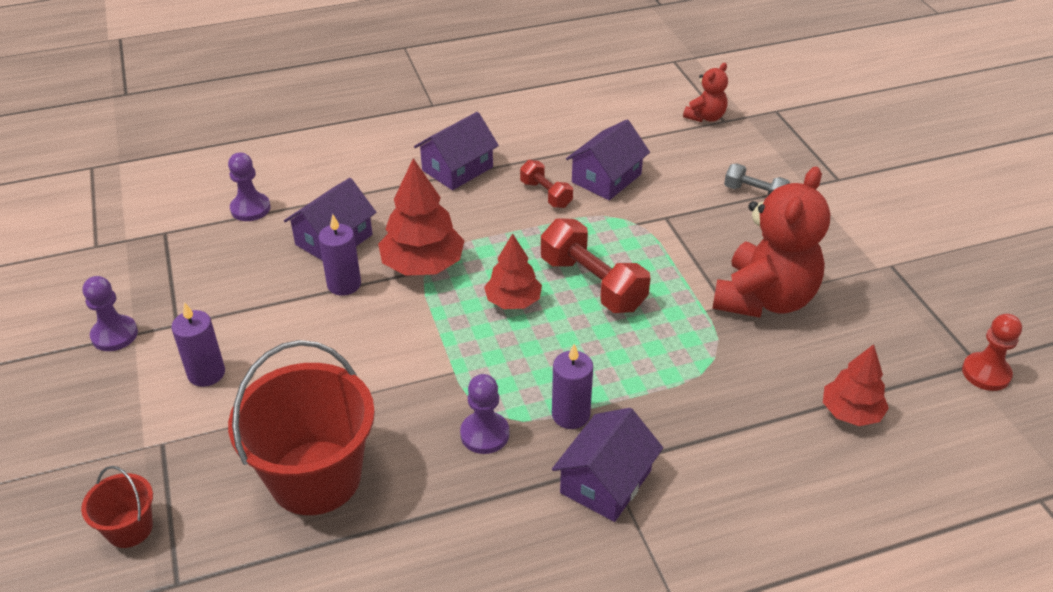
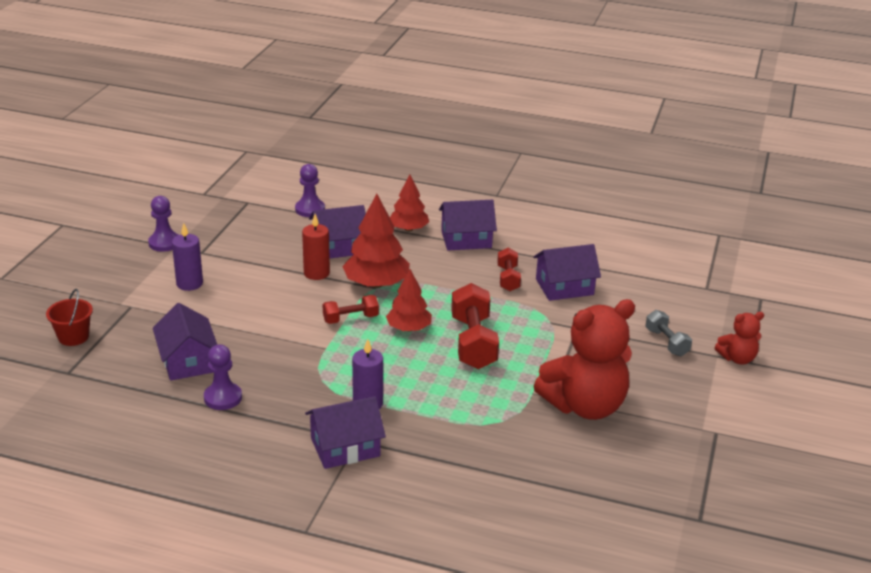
camera: 35 degrees right, 10 degrees down
(315, 477) = (188, 361): red bucket -> purple house
(344, 284) = (316, 273): purple candle -> red candle
(441, 321) = (350, 319): none -> red dumbbell
(485, 434) = (304, 387): purple pawn -> purple pawn (223, 398)
(705, 117) = (694, 280): red teddy bear -> red teddy bear (737, 358)
(851, 412) = (558, 496): red tree -> red tree (408, 229)
(986, 373) = (697, 528): red pawn -> none

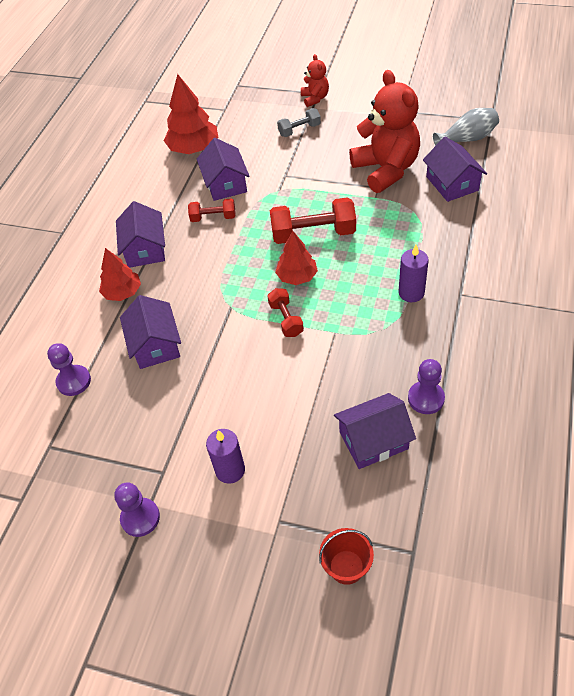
camera: 85 degrees left, 20 degrees up
(316, 273) = (206, 357): red candle -> none
(345, 447) = (471, 300): purple house -> purple house (452, 183)
(376, 284) = (225, 307): red tree -> red tree (194, 148)
(651, 487) = (467, 139): none -> grey vase

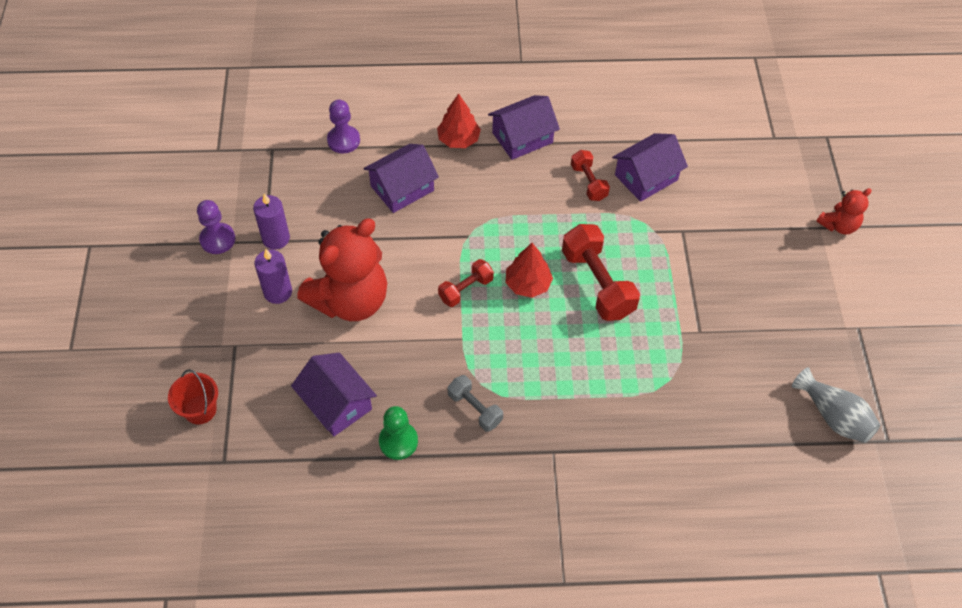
camera: 65 degrees right, 5 degrees up
(194, 148) = (692, 130): red tree -> none
(299, 130) = (769, 224): grey dumbbell -> grey dumbbell (475, 409)
(386, 170) = (734, 333): red teddy bear -> red teddy bear (350, 300)
(411, 293) = (539, 400): purple candle -> purple candle (276, 238)
(426, 398) = (398, 441): purple pawn -> green pawn
(452, 183) = (738, 412): purple house -> none

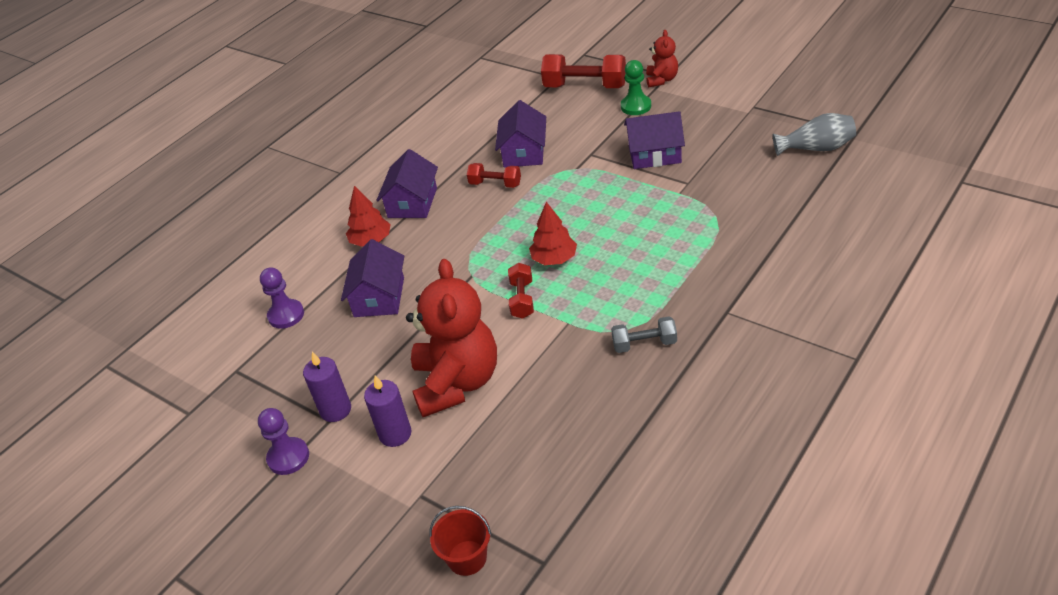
camera: 45 degrees left, 15 degrees down
(336, 403) = (556, 440): purple house -> purple house (654, 154)
(398, 441) = (634, 411): green pawn -> green pawn (636, 106)
(597, 283) = (593, 219): red dumbbell -> red dumbbell (585, 86)

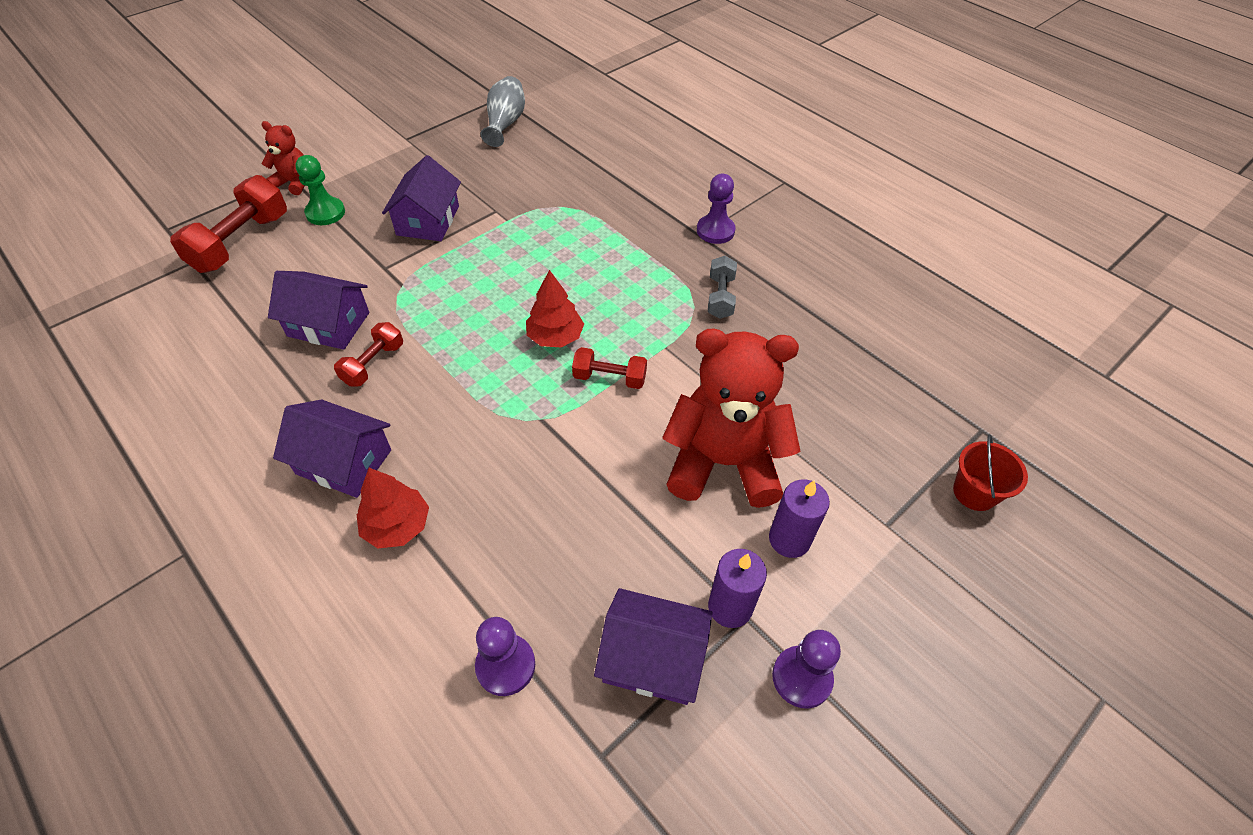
camera: 85 degrees left, 10 degrees up
(379, 297) = (529, 529): purple house -> purple house (652, 658)
(738, 321) = (715, 231): none -> purple pawn

